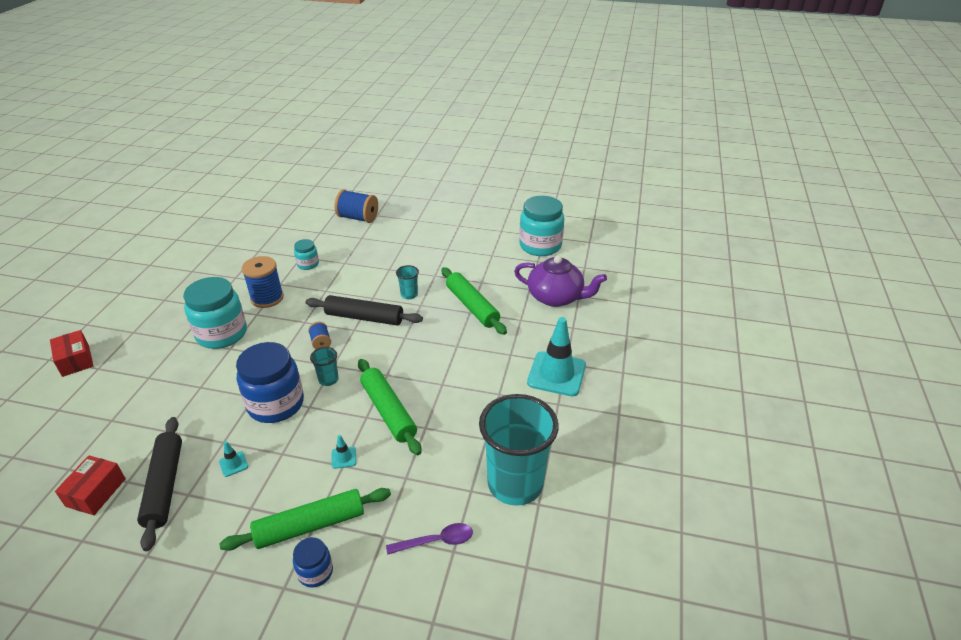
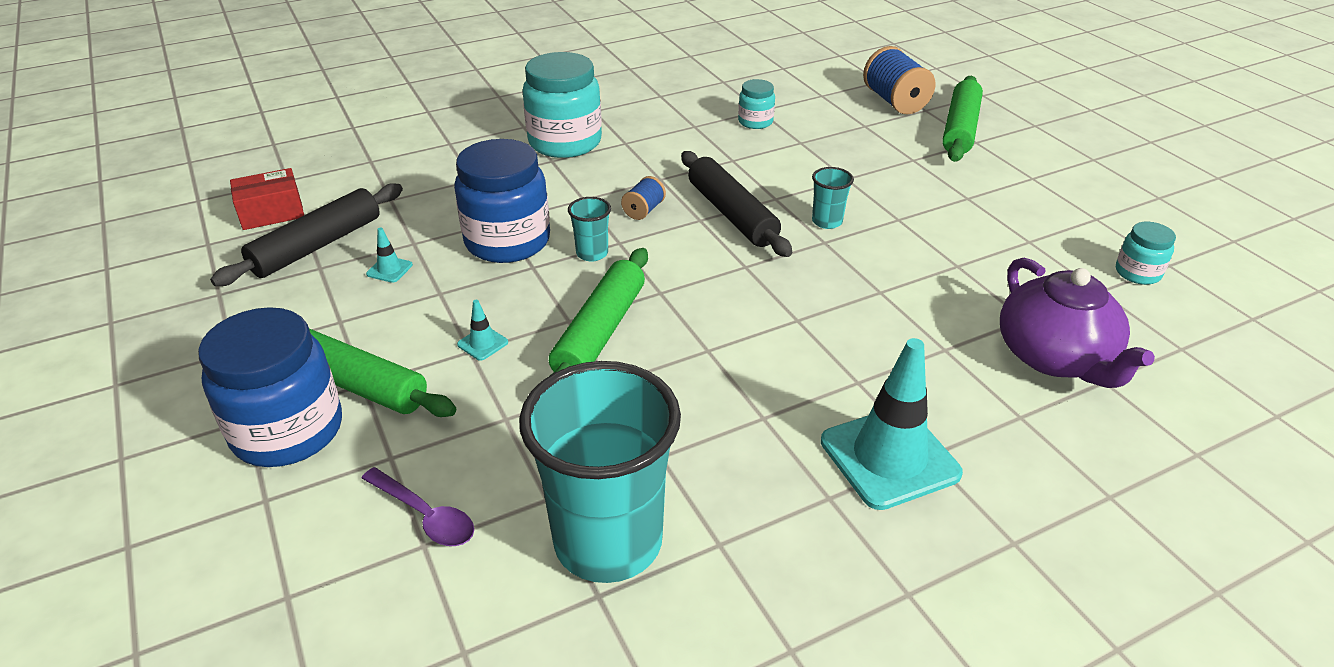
camera: 50 degrees right, 0 degrees up
(75, 360) = (423, 94): red box -> none
(267, 298) = (659, 133): blue spool -> none
(315, 572) = (288, 431): blue jar -> blue jar, size x2.02
(472, 306) = (893, 286): green rolling pin -> green rolling pin (959, 129)
(540, 246) = (1137, 273): turquoise jar -> turquoise jar, size x0.50

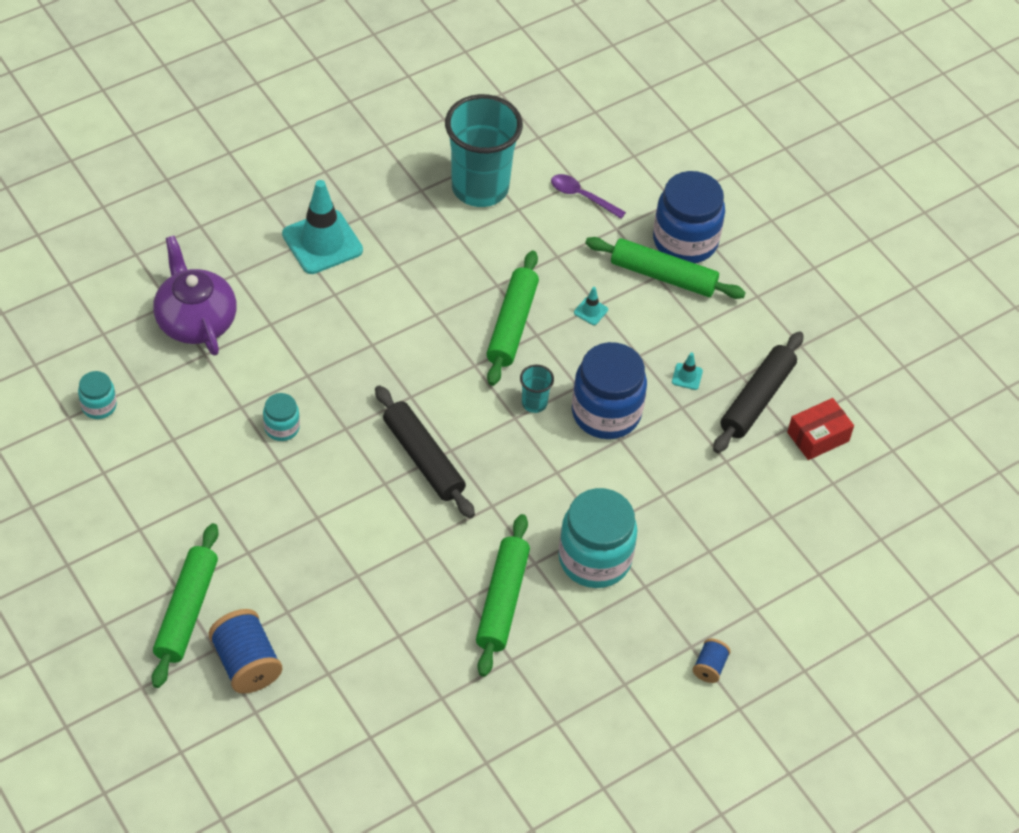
camera: 170 degrees right, 15 degrees up
(643, 210) = (500, 459): blue spool -> blue spool (709, 667)
(662, 123) = (502, 601): none -> green rolling pin
(755, 122) = (403, 610): turquoise jar -> turquoise jar (282, 428)
(827, 221) = (341, 453): turquoise cup -> none

